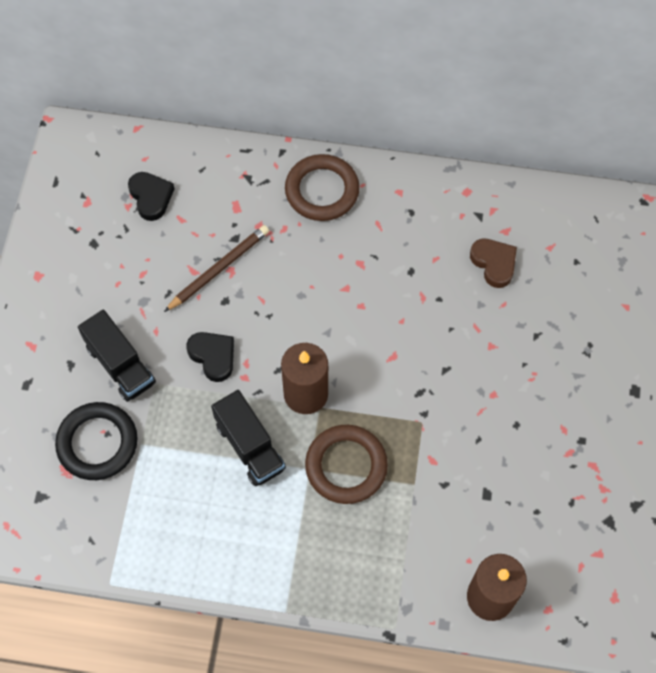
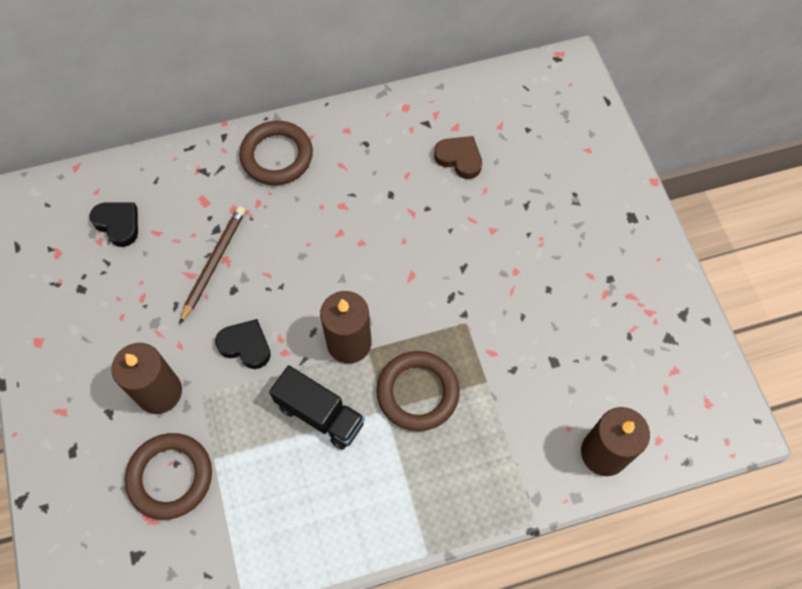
camera: 25 degrees left, 0 degrees up
(97, 443) = (170, 477): black ring -> brown ring
(120, 365) = (159, 392): black truck -> brown candle

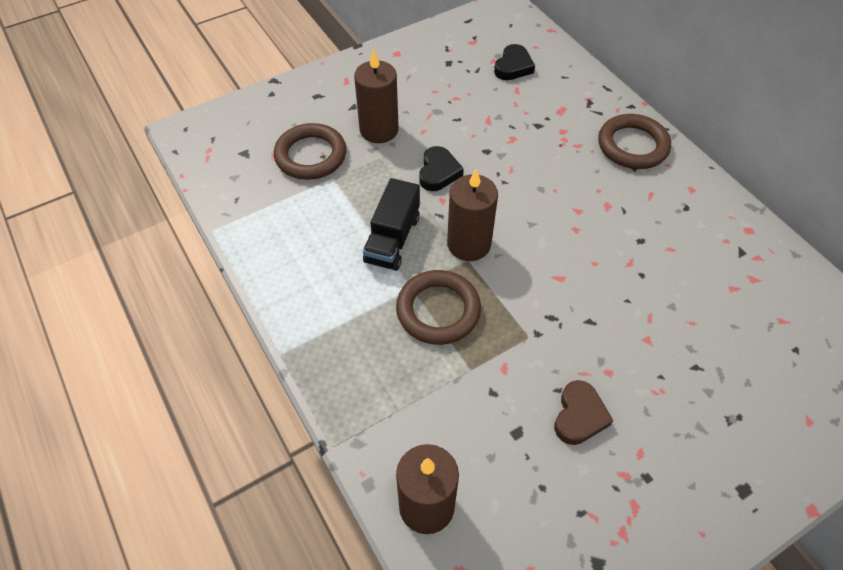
camera: 75 degrees right, 10 degrees down
(214, 264) = (505, 132): brown pencil -> none
(459, 159) = (717, 290): brown heart -> brown heart (579, 416)

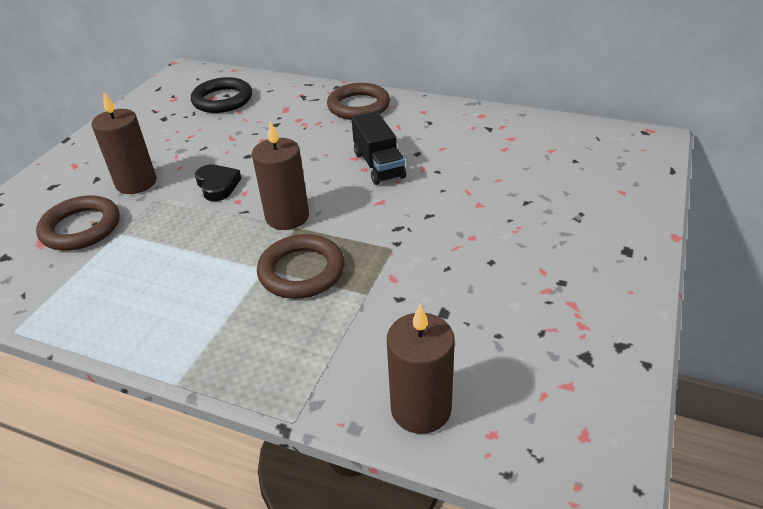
camera: 35 degrees left, 15 degrees down
(392, 239) = (215, 246): black truck -> black truck (378, 165)
(513, 66) = (222, 100): black heart -> black ring
(579, 416) = (478, 274): brown heart -> none

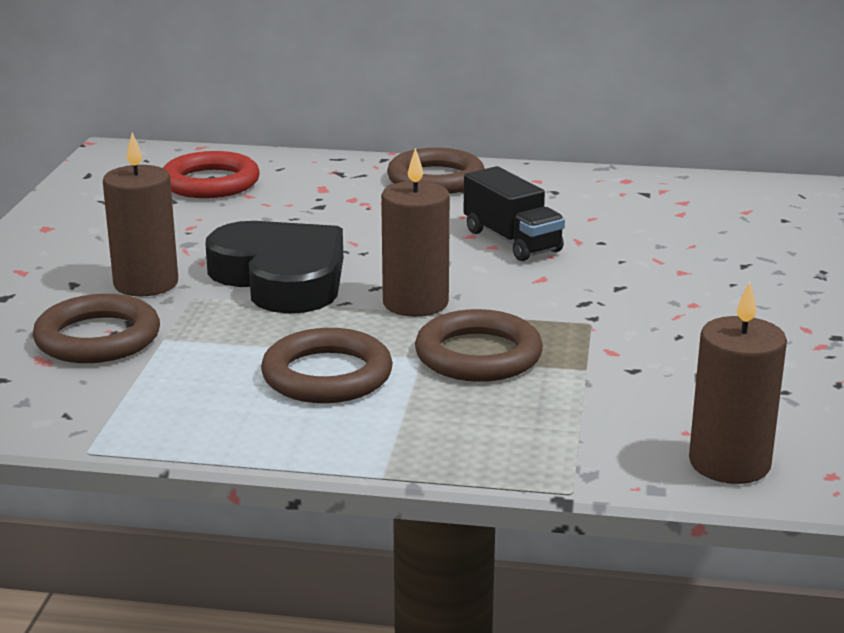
camera: 15 degrees left, 15 degrees down
(196, 279) = (327, 375): none -> brown ring
(217, 185) = (281, 278): black heart -> black heart, size x2.03
(222, 100) = (210, 183): black ring -> red ring

